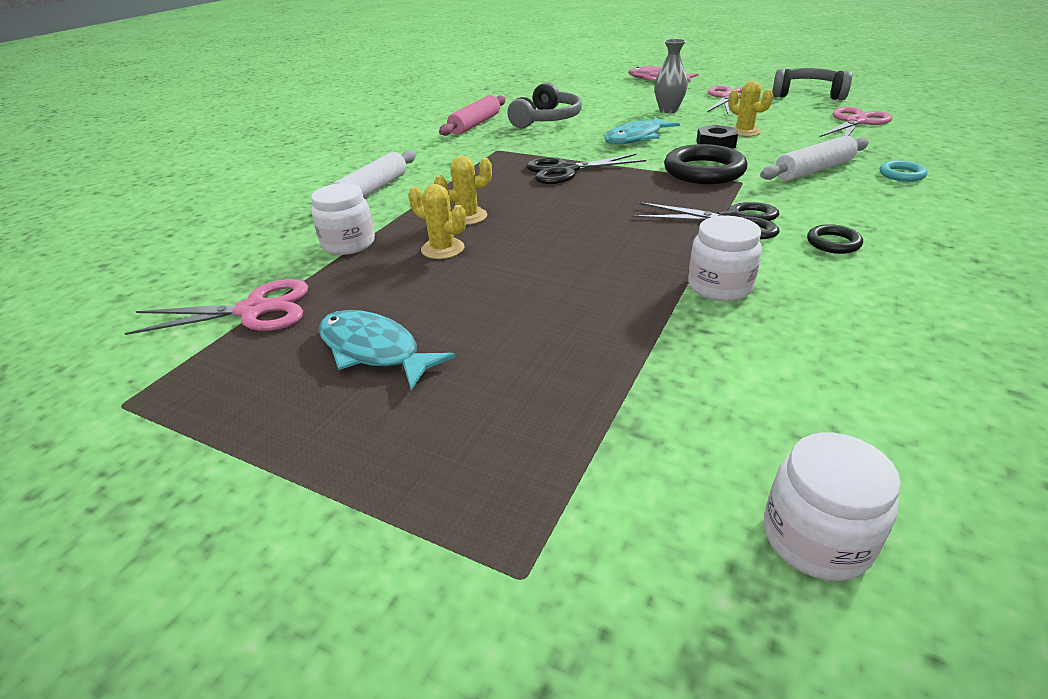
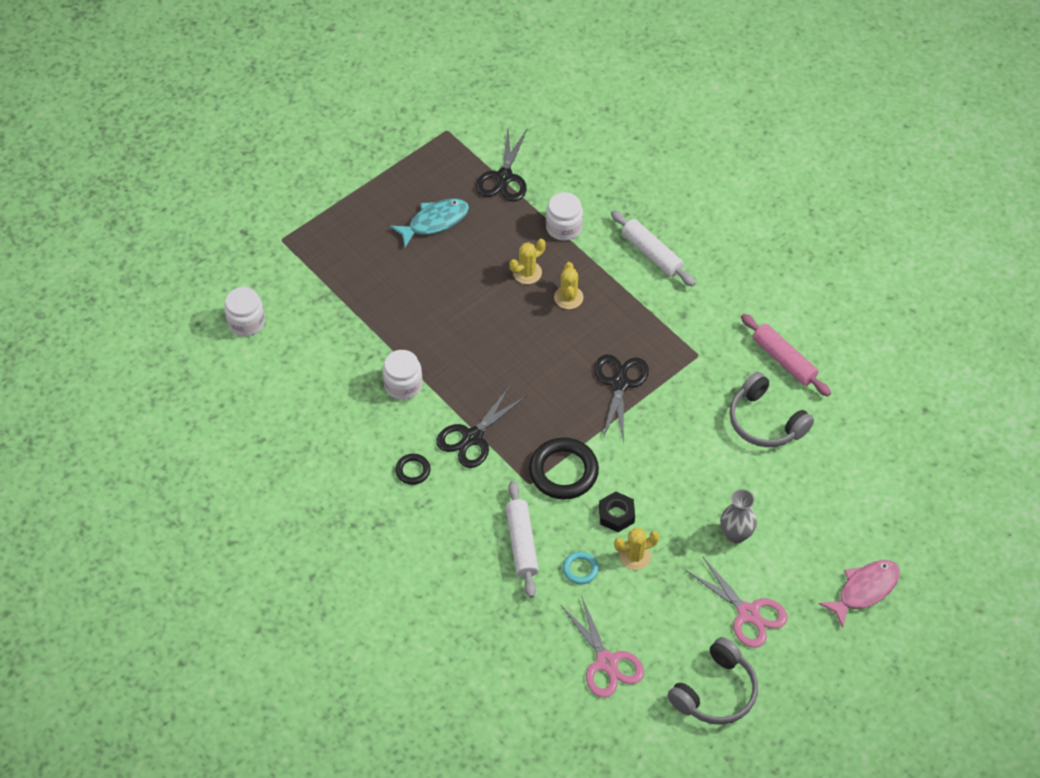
camera: 110 degrees right, 20 degrees up
(254, 310) = (504, 177): pink scissors -> black scissors
(636, 138) = (668, 466): turquoise fish -> none
(901, 174) = (479, 593): turquoise ring -> turquoise ring (580, 569)

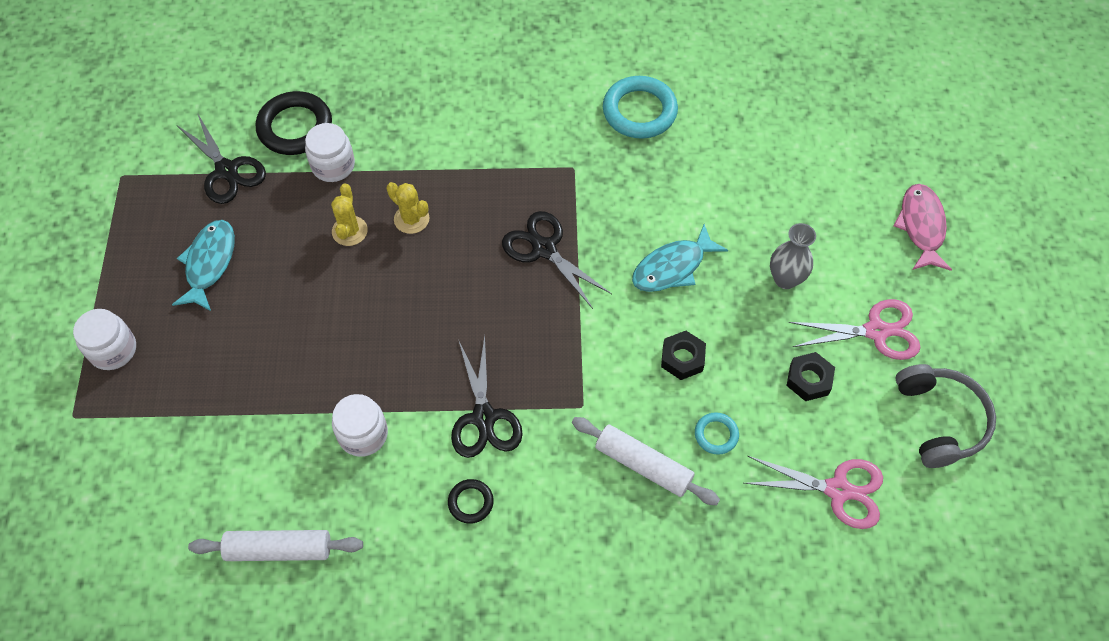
camera: 50 degrees left, 5 degrees up
(246, 322) = (132, 530): white jar -> white jar (113, 350)
(563, 471) = (596, 367): black ring -> black ring (295, 127)
(635, 556) = (740, 377): yellow cactus -> none
(652, 254) = (433, 122): white rolling pin -> white rolling pin (279, 549)
(671, 596) = (809, 380): none -> black nut
(678, 464) = (672, 267): none -> turquoise fish
(765, 421) = (688, 170): grey headphones -> none
(784, 360) = (639, 111): pink rolling pin -> turquoise ring

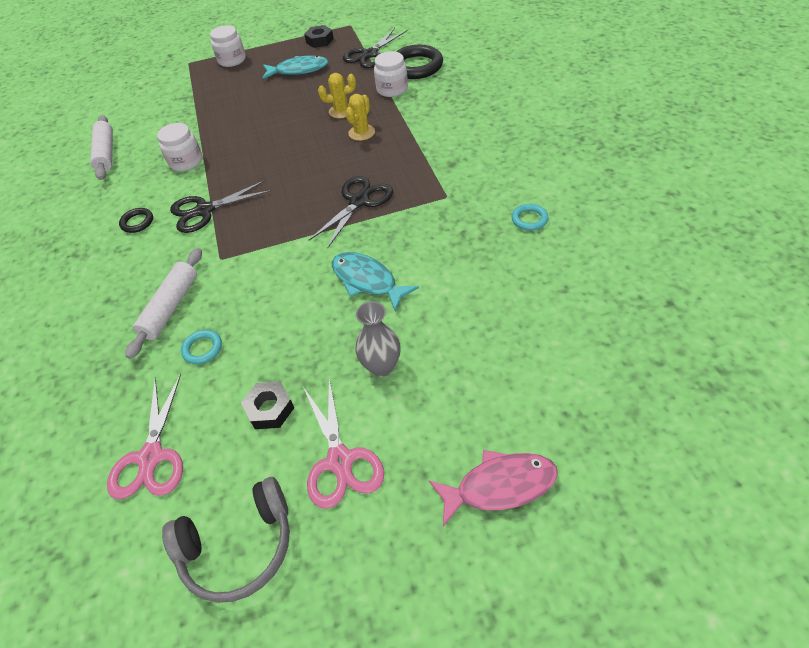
camera: 80 degrees right, 10 degrees down
(639, 111) = (529, 219): turquoise ring -> turquoise ring, size x0.50
(682, 358) = (275, 309): black nut -> black nut (319, 41)

